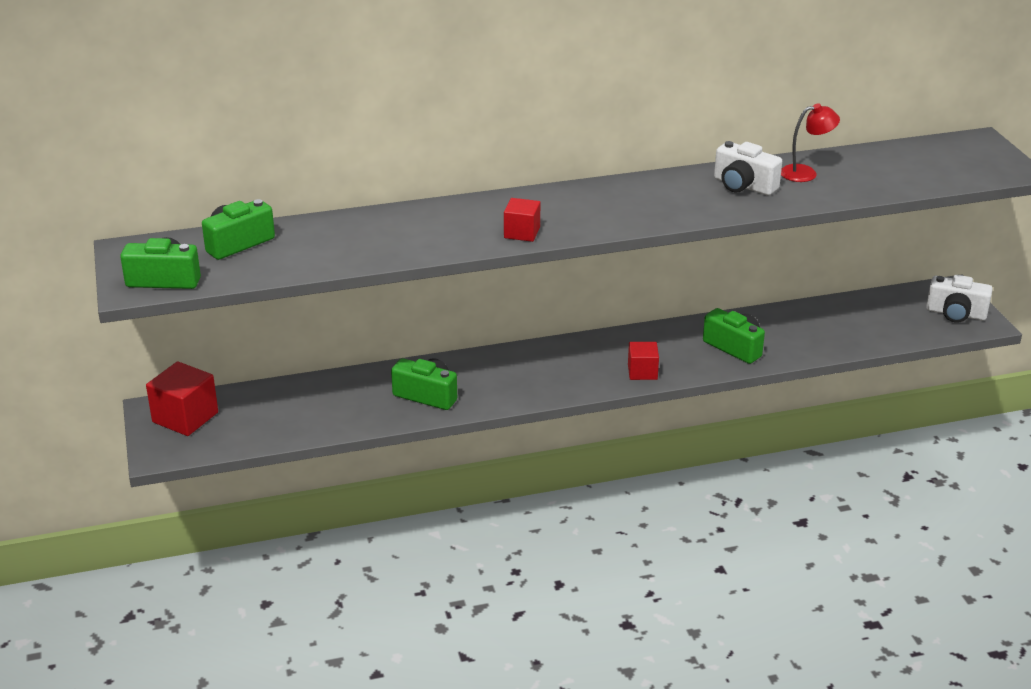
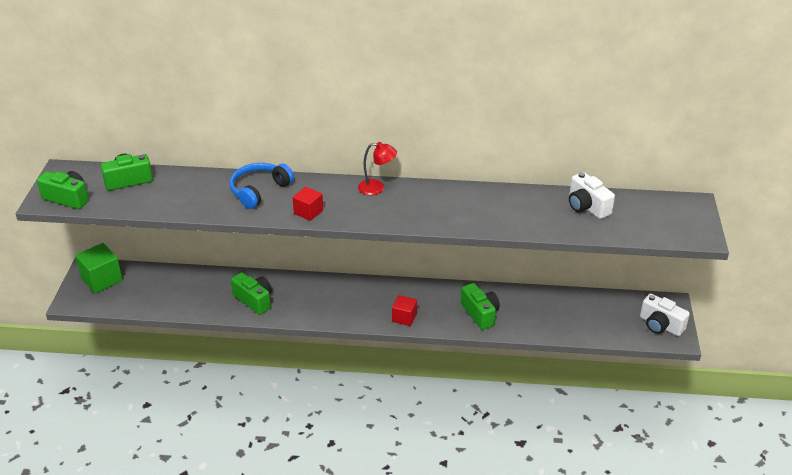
camera: 20 degrees right, 5 degrees up
(185, 417) = (101, 279): red cube -> green cube
(434, 222) = (259, 190): none -> blue headphones
(743, 186) = (487, 206): white camera -> white camera (587, 207)
(806, 173) = (540, 205): red lamp -> red lamp (377, 188)

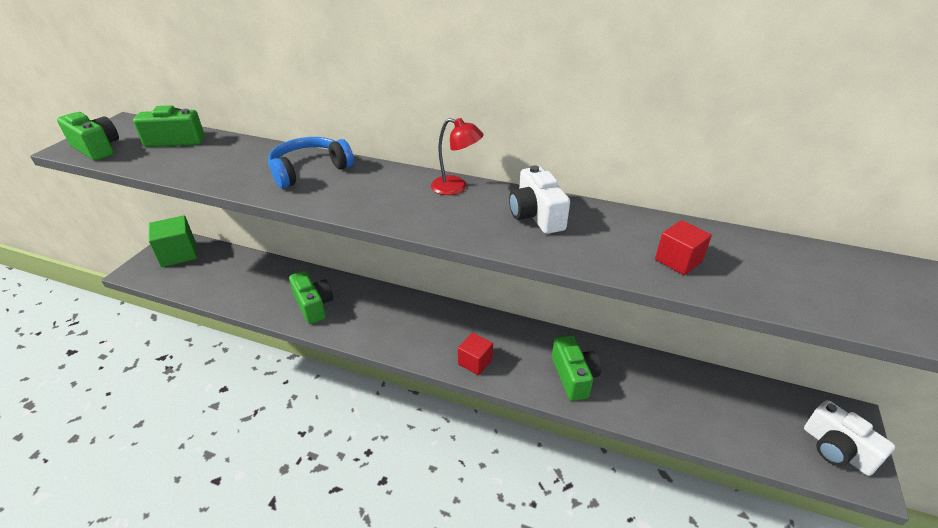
camera: 15 degrees right, 0 degrees up
(308, 212) = (351, 203): red cube -> red cube (678, 260)
(587, 207) = (761, 257): white camera -> white camera (536, 216)

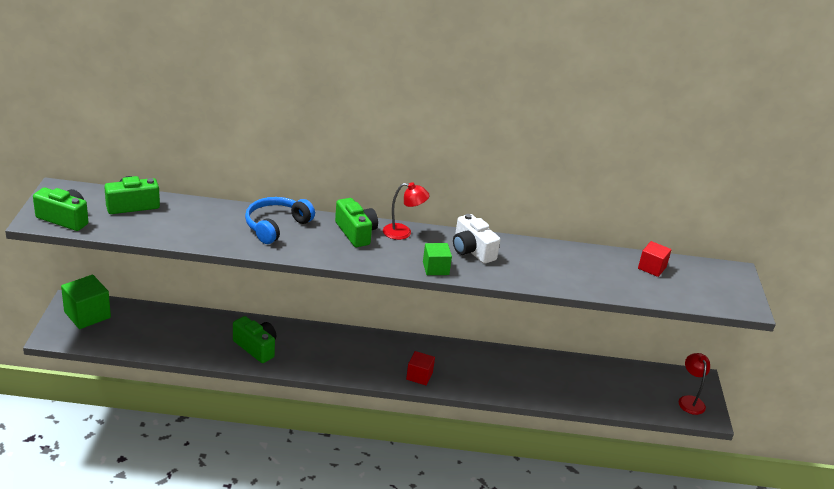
camera: 20 degrees left, 5 degrees down
(475, 234) = (435, 268): none -> green cube
(574, 376) = (500, 377): green camera -> green camera (356, 233)
(678, 260) = (575, 274): red cube -> red cube (652, 268)
(836, 450) = (690, 401): white camera -> red lamp

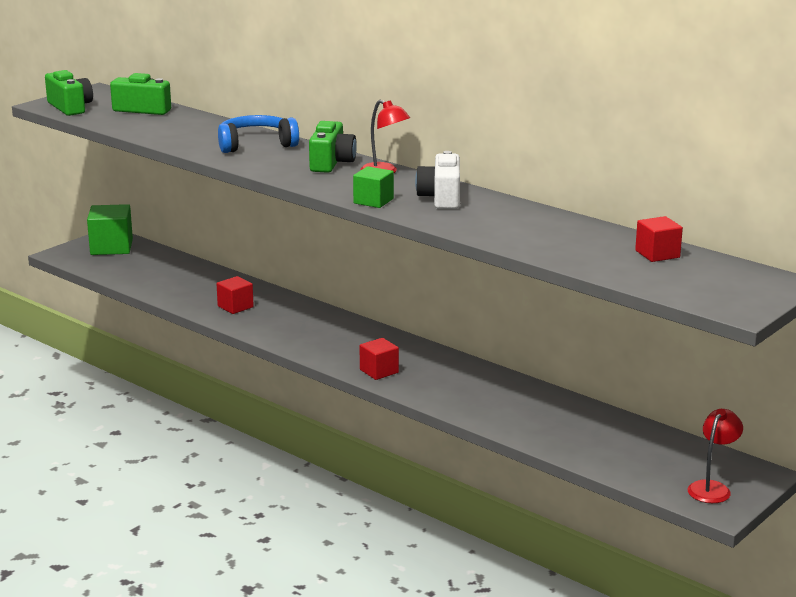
camera: 40 degrees right, 10 degrees down
(256, 347) = (235, 306): green camera -> red cube

